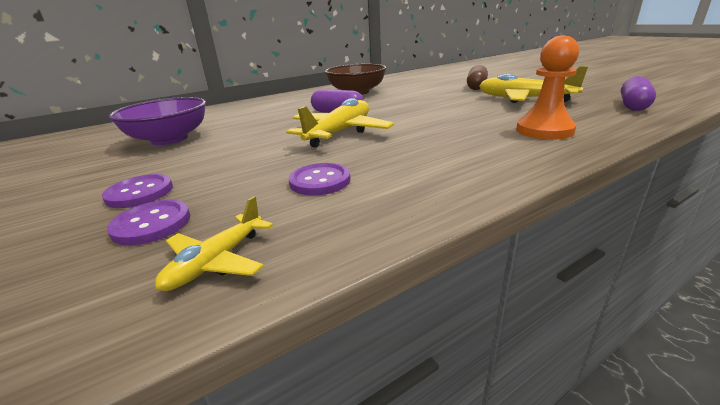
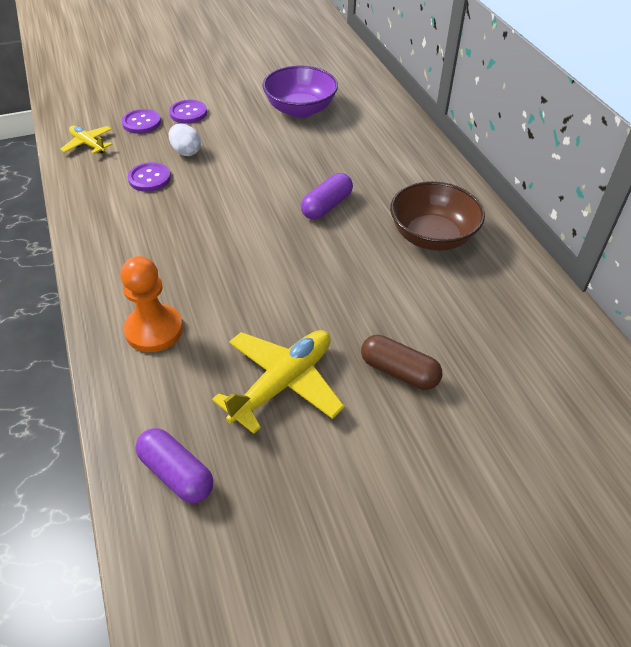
camera: 100 degrees right, 20 degrees up
(252, 173) = (186, 152): none -> white egg
(340, 133) = (249, 199): yellow plane -> none

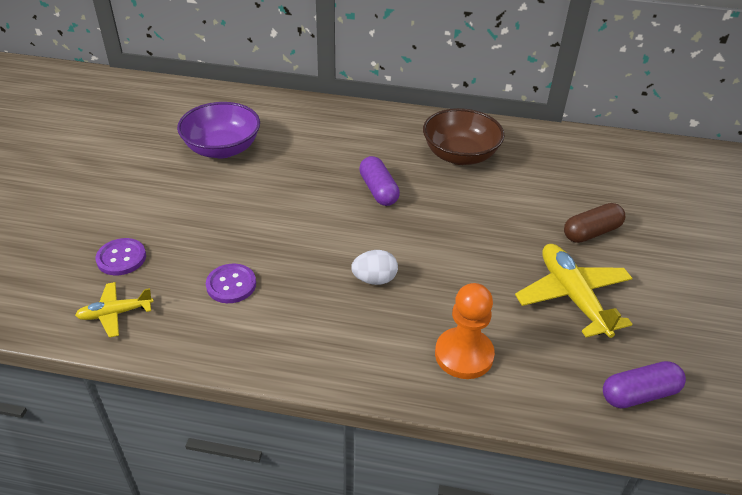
camera: 60 degrees left, 5 degrees down
(186, 152) = (211, 244): white egg -> white egg (374, 279)
(188, 113) = (143, 219): purple button -> none

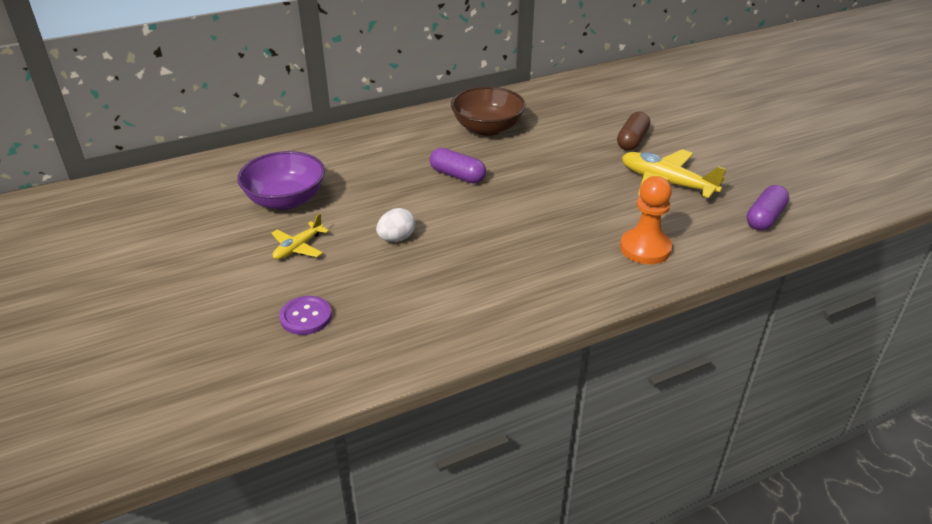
camera: 35 degrees left, 5 degrees down
(115, 313) = (357, 356): yellow plane -> yellow plane (298, 247)
(231, 285) = (427, 289): purple button -> none
(374, 279) = (530, 233): white egg -> white egg (396, 238)

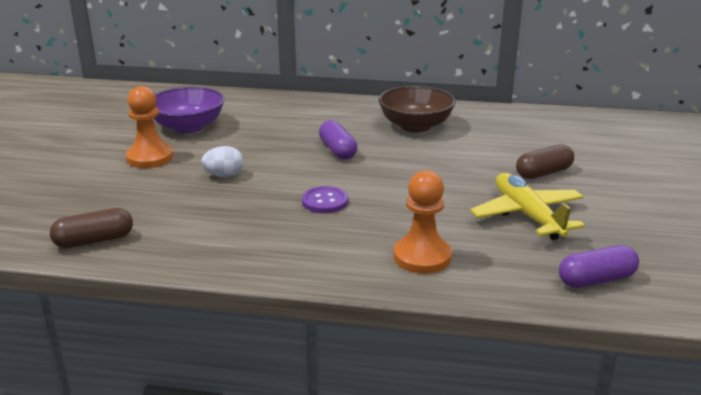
camera: 35 degrees right, 10 degrees down
(298, 247) = (150, 158): yellow plane -> orange pawn
(306, 317) = (87, 200): purple button -> purple button (325, 201)
(376, 352) = (94, 240): none -> brown capsule

